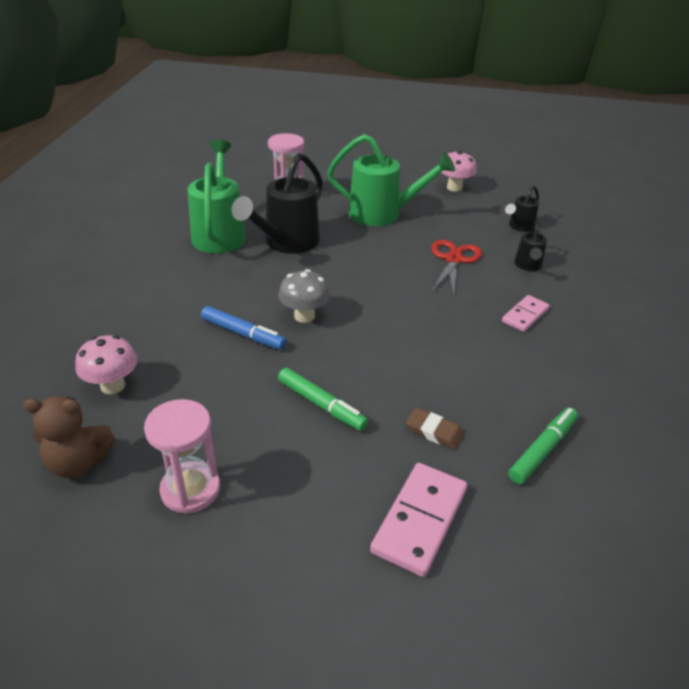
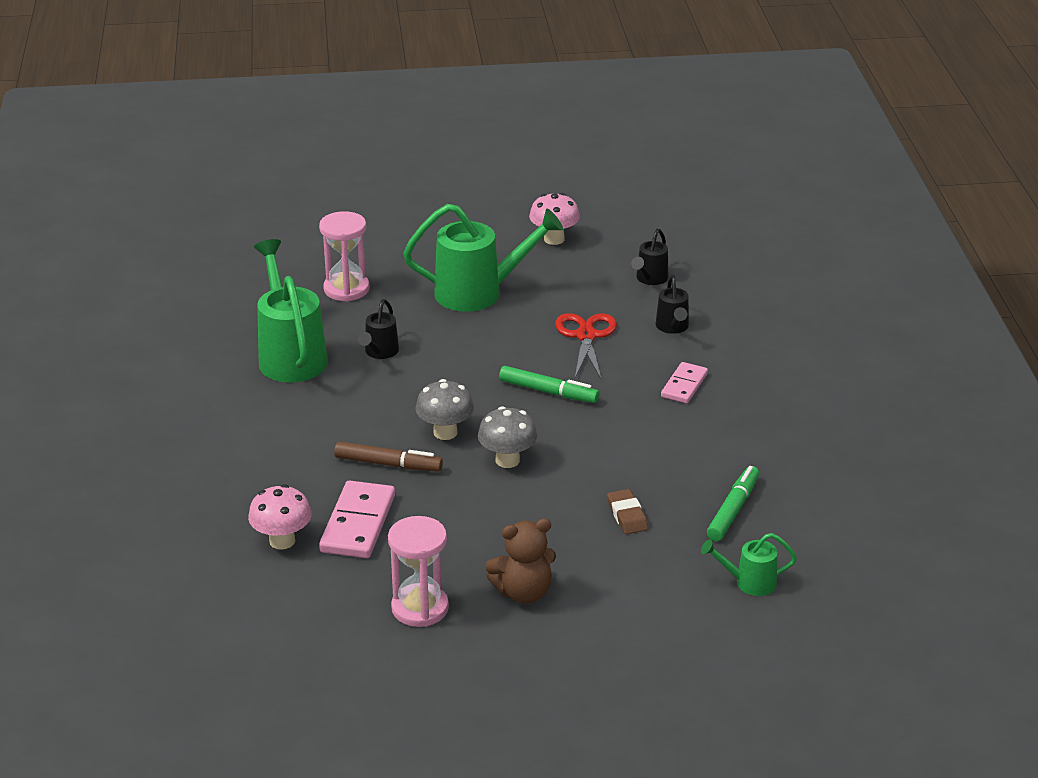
camera: 15 degrees left, 5 degrees down
(78, 463) = (298, 610): brown teddy bear -> brown teddy bear (523, 592)
(243, 334) = (388, 464): blue marker -> brown marker
(286, 243) = (379, 352): black watering can -> black watering can, size x0.50
(321, 405) = (507, 514): green marker -> green marker (548, 392)
(345, 351) = (507, 460): none -> grey mushroom
(419, 520) = (639, 587): pink domino -> pink domino (357, 523)
(434, 432) = (627, 515): brown eraser -> brown eraser turned 60 degrees clockwise
(541, 545) = (749, 582): none -> green watering can

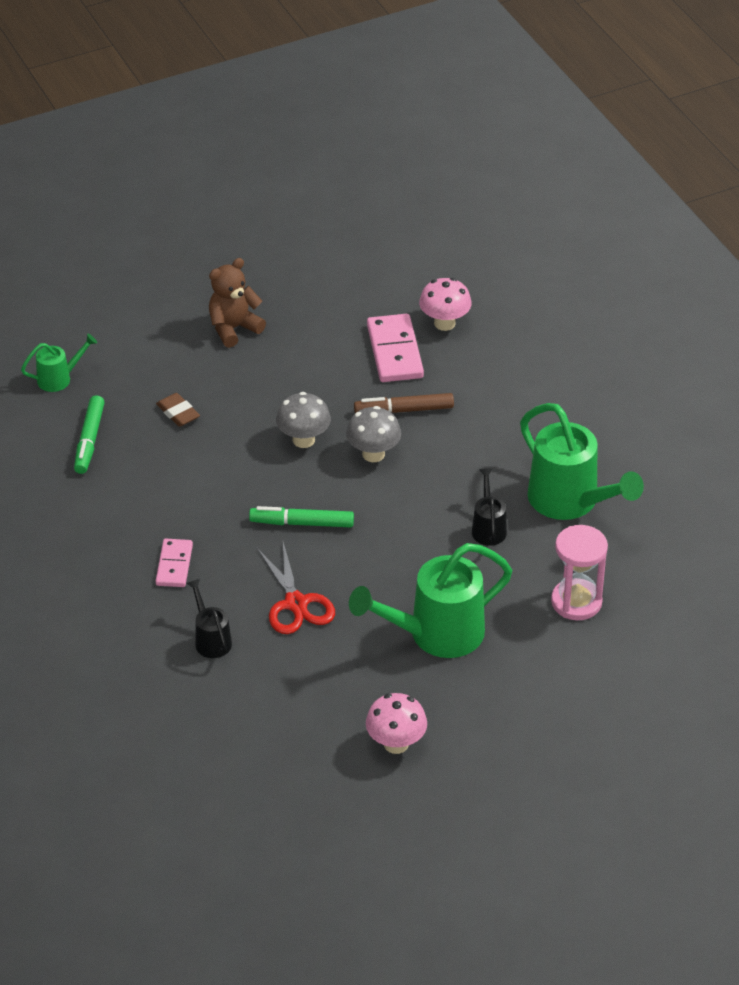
camera: 160 degrees right, 10 degrees up
(420, 608) = (306, 298): pink hourglass -> none
(650, 279) = (260, 707): black watering can -> none

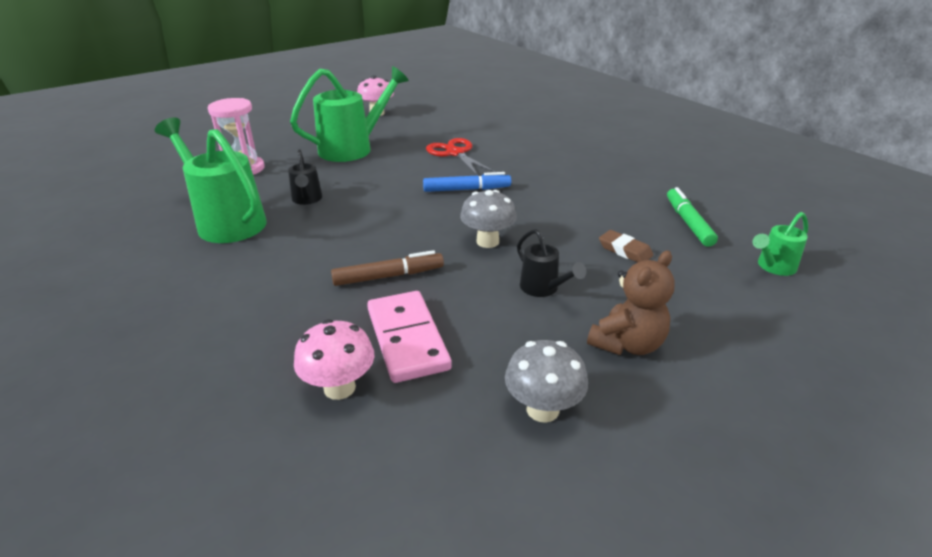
camera: 170 degrees right, 10 degrees down
(174, 565) = (553, 162): pink domino -> none
(211, 639) = (506, 136): black watering can -> black watering can (543, 289)
(302, 523) = (467, 189): green marker -> blue marker
(373, 454) = (415, 237): grey mushroom -> grey mushroom (542, 409)

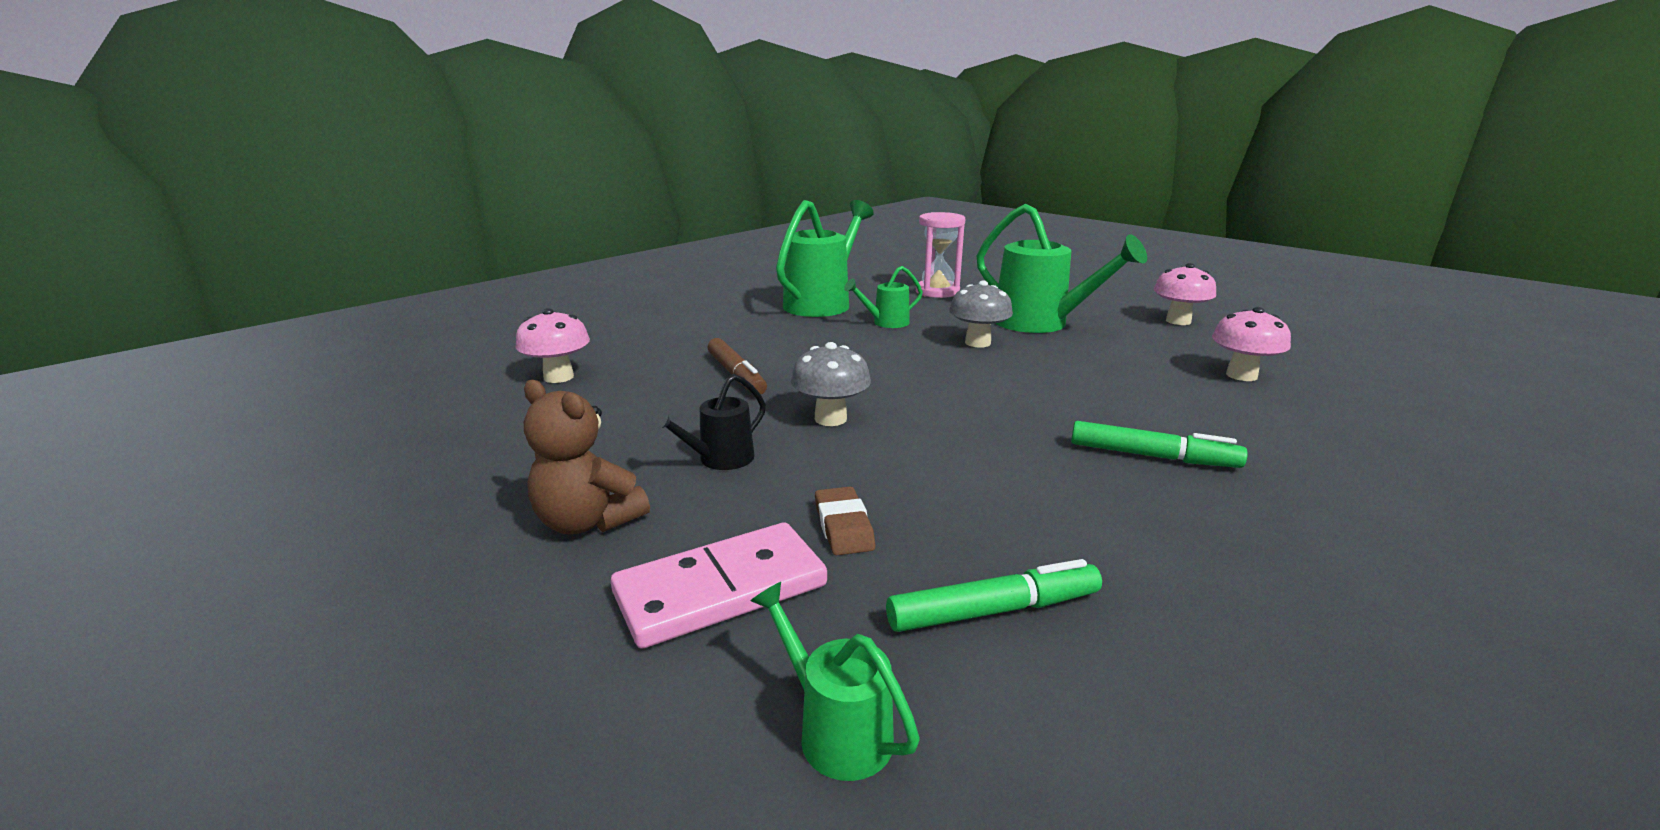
camera: 80 degrees right, 10 degrees down
(307, 199) = (886, 323): black watering can -> green watering can
(407, 339) = (623, 394): pink domino -> pink domino (720, 589)
(455, 153) = (1095, 379): red scissors -> none
(466, 121) = (1241, 375): none -> pink mushroom
(467, 189) = (976, 395): blue marker -> none
(542, 409) = (489, 467): grey mushroom -> grey mushroom (977, 343)
(553, 162) = (1152, 456): none -> green marker
(625, 250) = (843, 526): brown eraser -> brown eraser turned 45 degrees counterclockwise

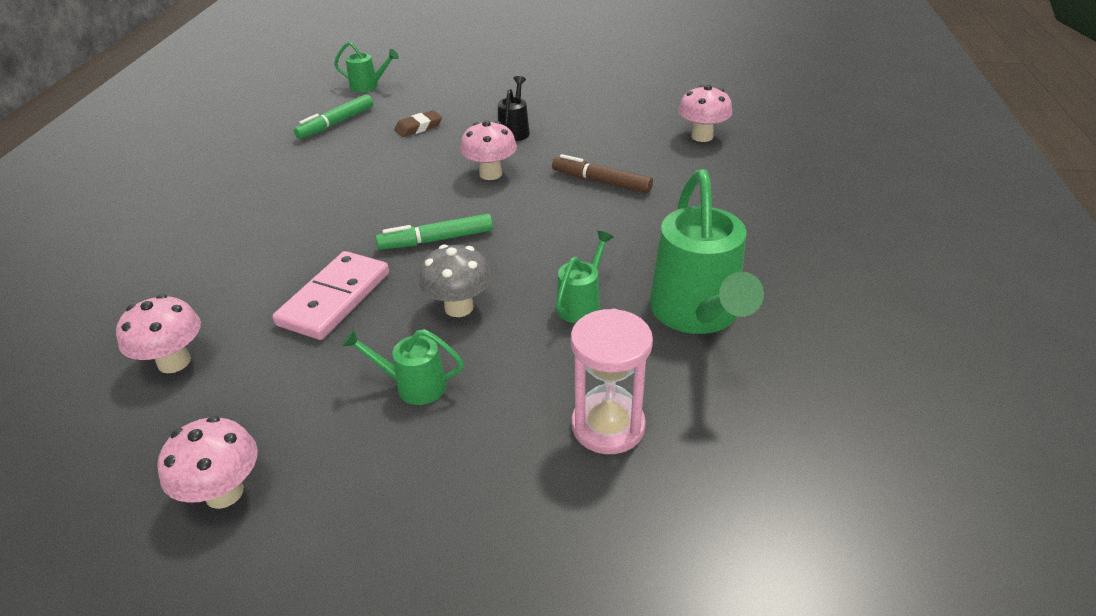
camera: 145 degrees right, 15 degrees up
(588, 522) = (524, 94): brown teddy bear -> none
(720, 589) = (441, 96): pink domino -> pink domino (335, 299)
(830, 419) = (490, 174): grey mushroom -> pink mushroom
(843, 526) = (419, 127): brown eraser -> brown eraser turned 75 degrees counterclockwise
(1040, 324) = (413, 386): green watering can -> green watering can, size x0.50
(1152, 456) = (271, 222): green marker -> green marker (436, 240)

